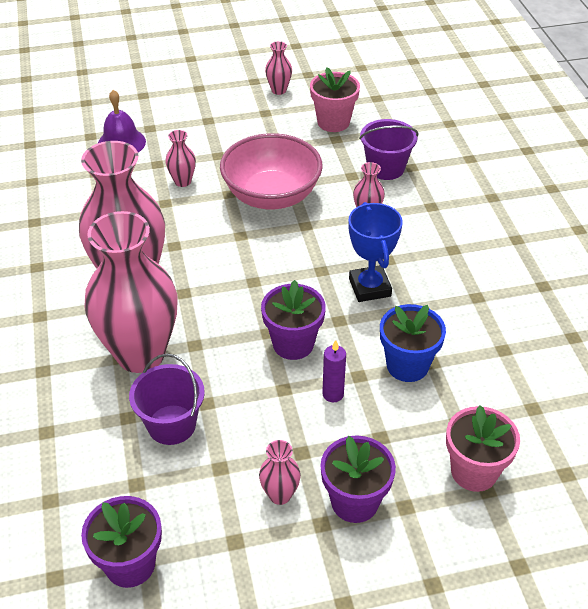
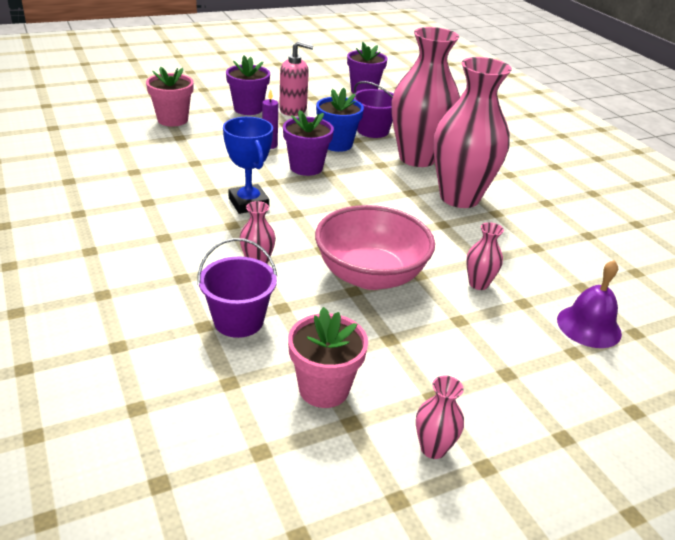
camera: 165 degrees right, 10 degrees down
(280, 495) = (293, 110): pink vase -> pink soap dispenser
(407, 365) = (214, 160): blue flower pot -> blue flower pot (337, 144)

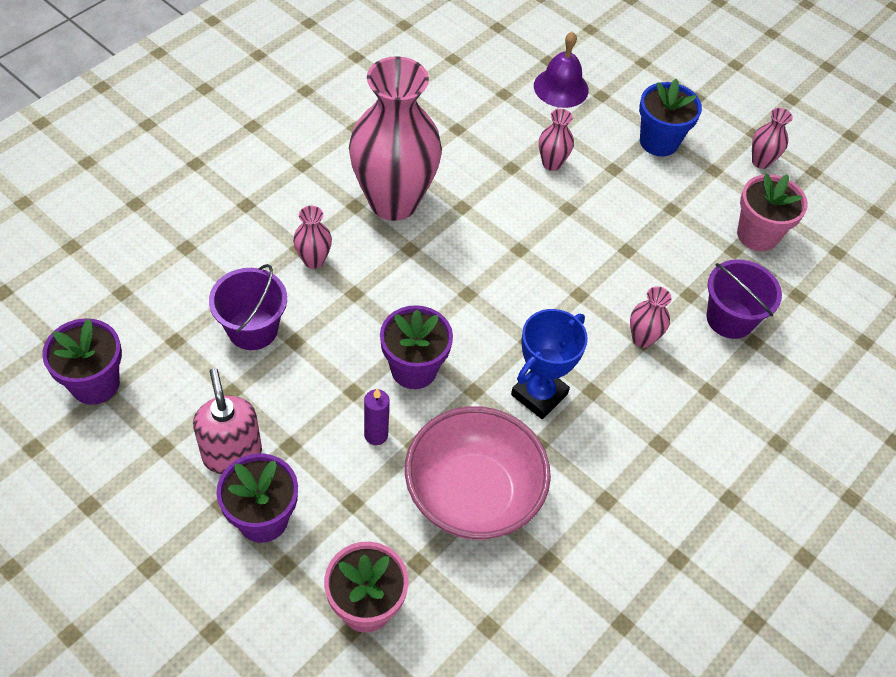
camera: 115 degrees left, 20 degrees up
(337, 144) = (324, 357): blue flower pot -> blue flower pot (659, 142)
(370, 275) = (596, 244): pink bowl -> pink bowl (473, 495)
(417, 158) = (313, 260): pink vase -> pink vase, size x0.41

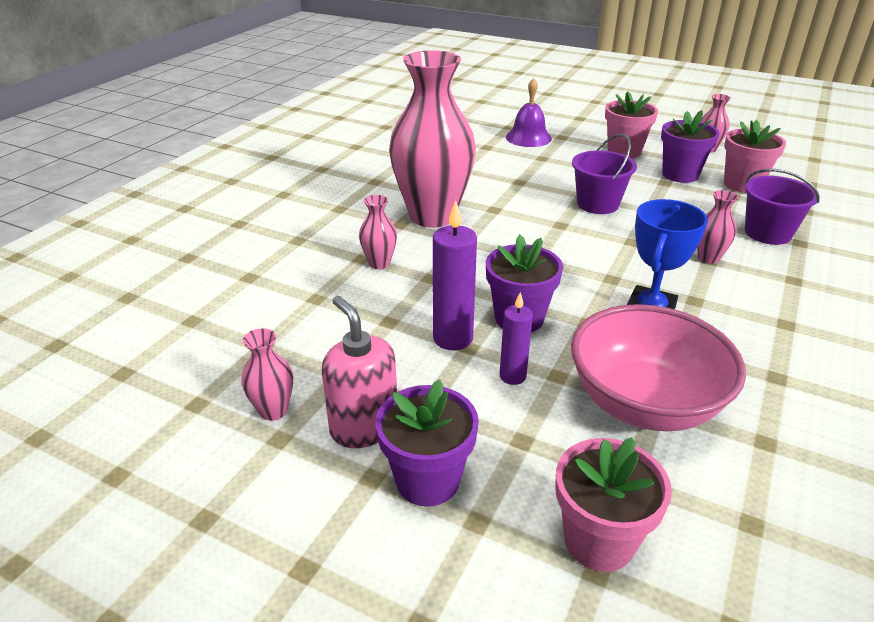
camera: 10 degrees left, 20 degrees down
(95, 384) = (181, 399): purple flower pot -> purple flower pot (680, 175)
(252, 329) = (341, 321): purple bucket -> purple bucket (597, 204)
(343, 377) = (453, 338): none -> purple candle
(551, 163) = (550, 174): pink vase -> pink vase (273, 410)
(659, 142) = (624, 151): blue flower pot -> pink flower pot

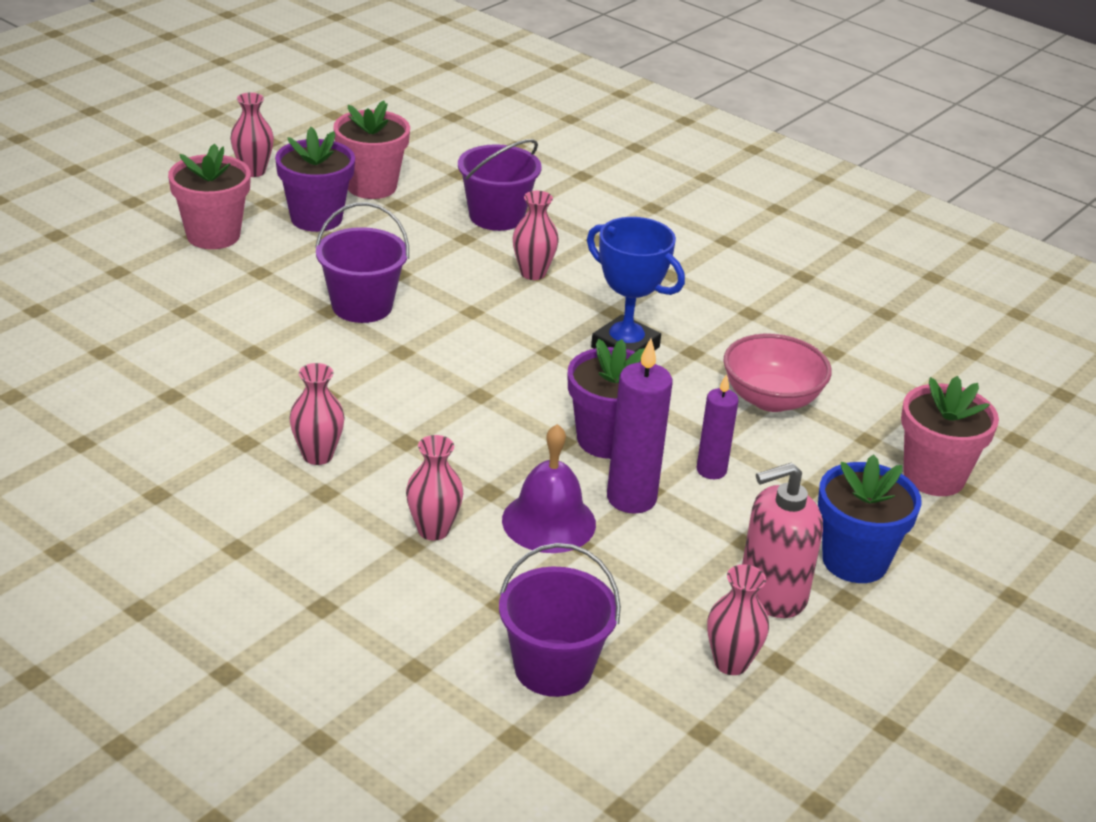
camera: 80 degrees left, 0 degrees up
(256, 327) = (553, 668): none -> purple bucket
(427, 480) = (854, 561): purple flower pot -> blue flower pot
(432, 216) = (317, 455): pink vase -> pink vase, size x0.41
(528, 137) = (97, 302): purple bell -> purple bell (549, 521)
(644, 403) = (771, 399): pink bowl -> pink bowl, size x0.65

